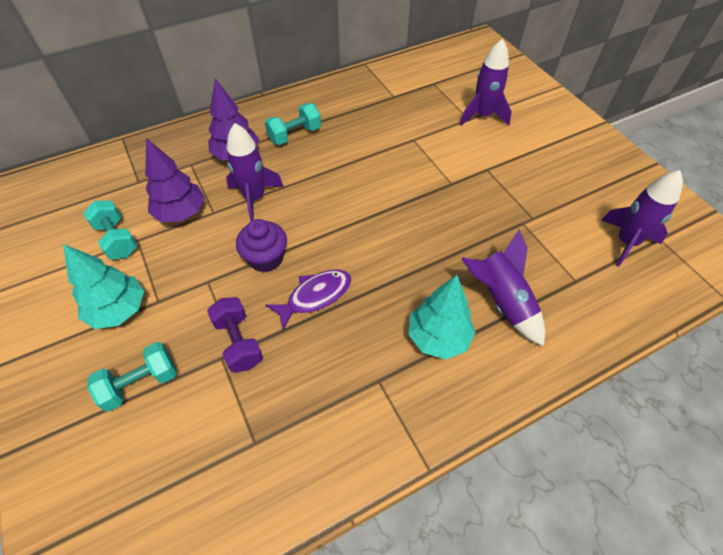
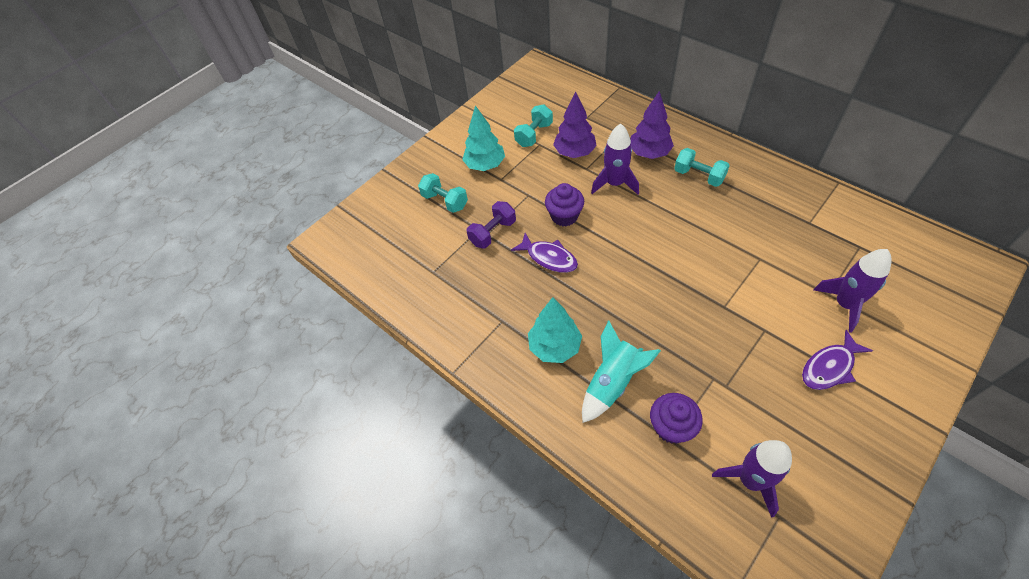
camera: 75 degrees right, 0 degrees up
(502, 301) = (612, 383): purple rocket -> turquoise rocket
(536, 149) = (829, 367): none -> purple fish
(563, 274) = (671, 427): none -> purple cupcake

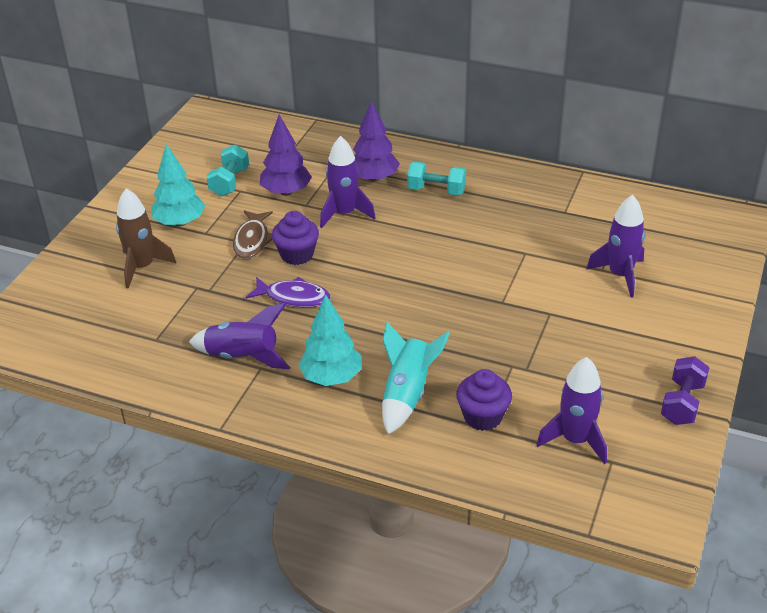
camera: 25 degrees left, 15 degrees down
(445, 201) = (142, 267): turquoise dumbbell -> brown rocket
(491, 306) = (242, 357): none -> purple rocket
(493, 233) = (216, 287): purple dumbbell -> purple dumbbell (682, 403)
(534, 194) = (252, 240): none -> brown fish
(829, 367) = (621, 330): purple fish -> none

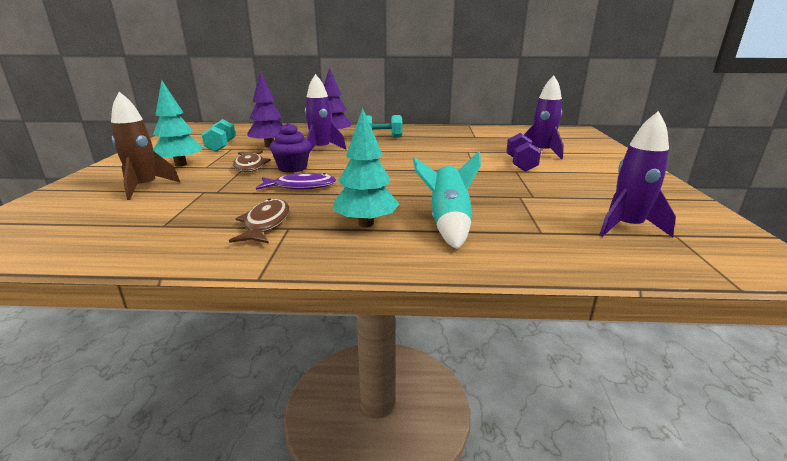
camera: 20 degrees left, 15 degrees down
(242, 357) = (265, 224): purple rocket -> brown fish
(483, 416) = (531, 226): purple cupcake -> none
(682, 403) = (671, 196): purple dumbbell -> purple dumbbell (520, 164)

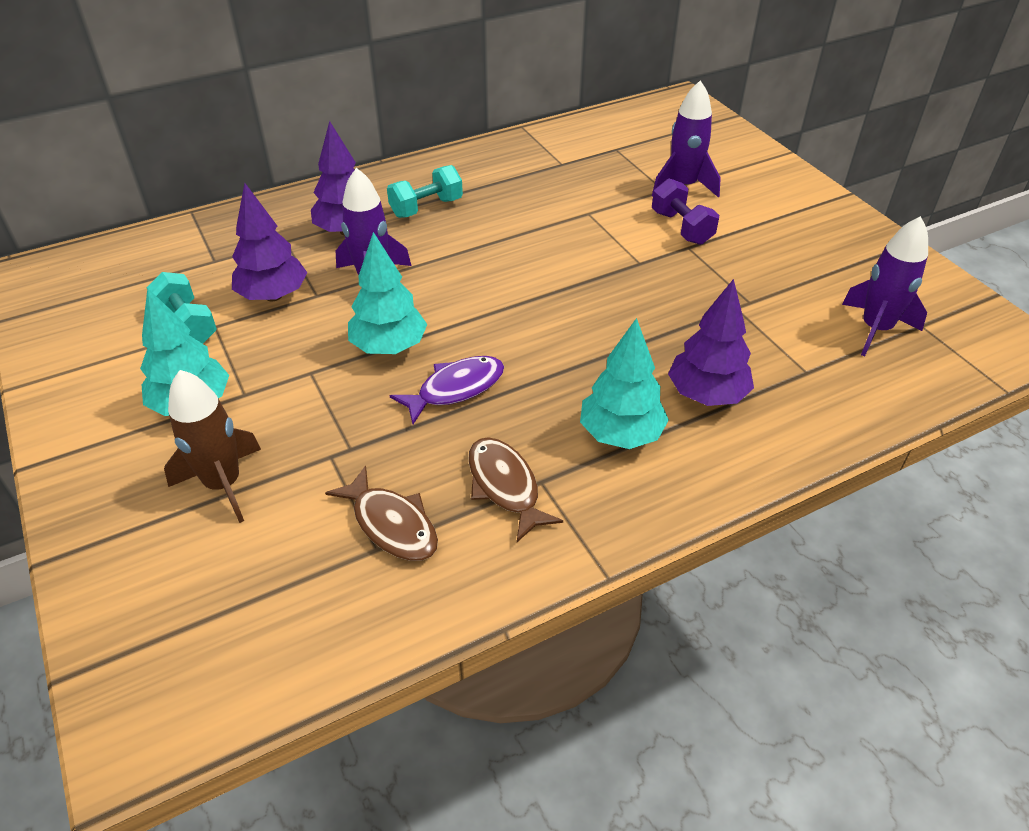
camera: 30 degrees left, 20 degrees up
(250, 166) = (315, 365): brown fish -> brown fish (392, 524)
(292, 168) = (389, 347): purple cupcake -> turquoise tree
(448, 223) = (706, 395): turquoise rocket -> purple tree

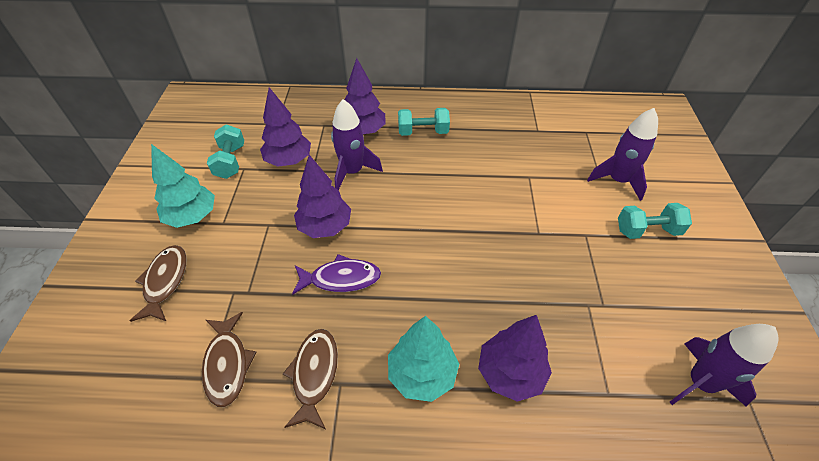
camera: 30 degrees right, 5 degrees up
(223, 484) = (165, 281): brown rocket -> brown fish
(389, 347) = (325, 227): turquoise tree -> purple tree
(681, 227) = (592, 216): purple dumbbell -> none
(744, 222) = (647, 230): none -> turquoise dumbbell

